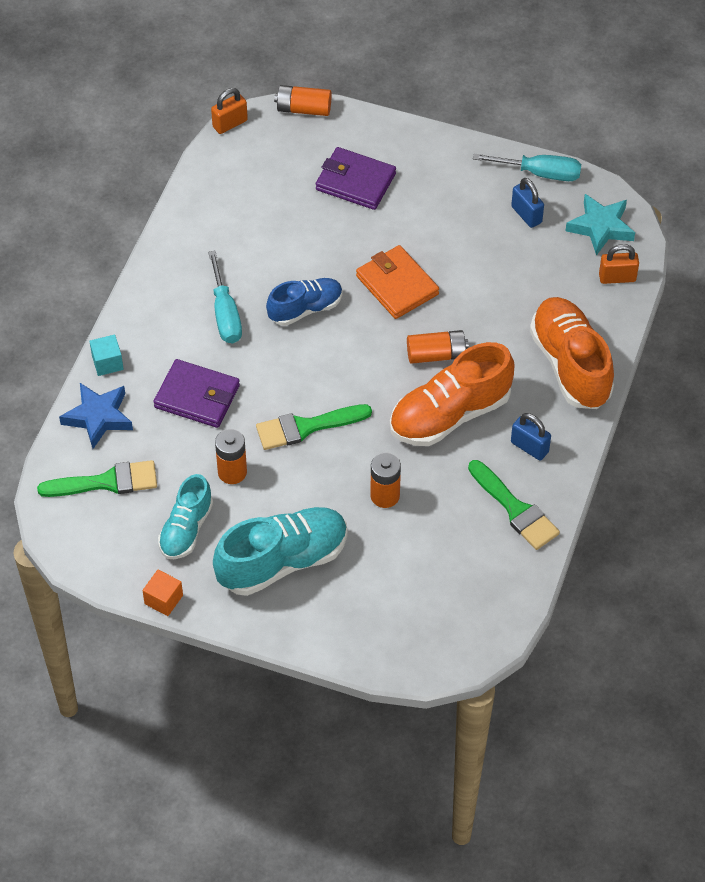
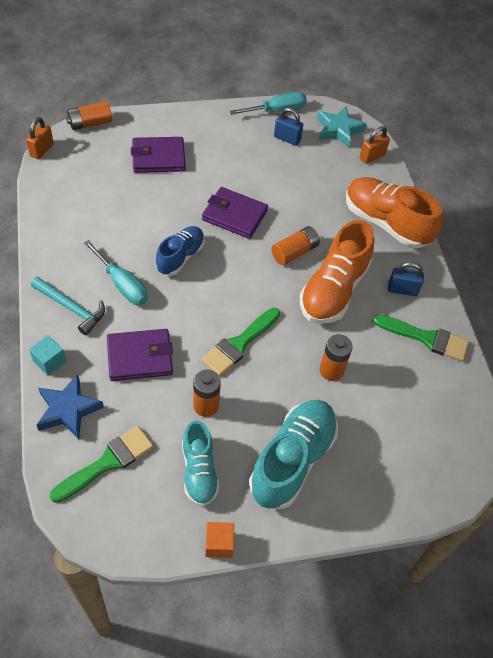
camera: 35 degrees left, 0 degrees up
(159, 318) = (71, 308): none -> turquoise hammer
(397, 285) = (234, 215): orange wallet -> purple wallet

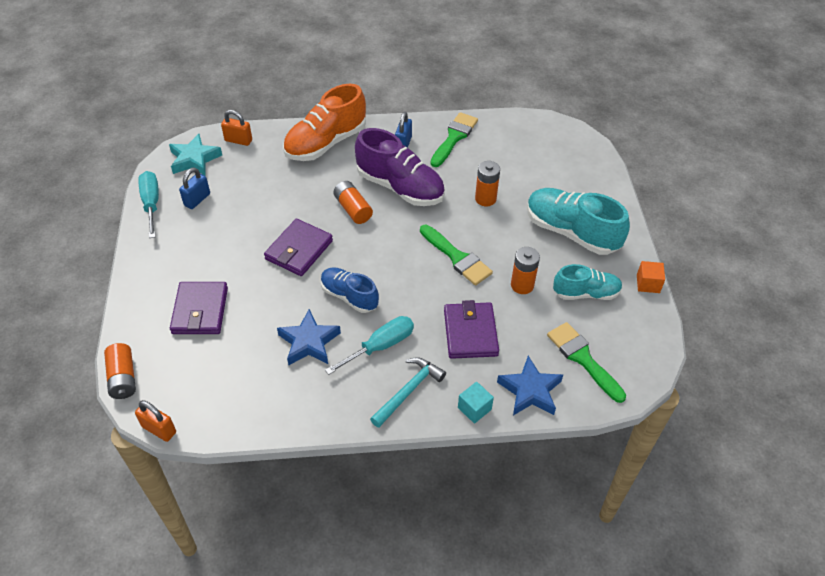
camera: 80 degrees left, 5 degrees down
(126, 232) = (309, 342): none -> blue star
(333, 290) = (400, 187): orange shoe -> purple shoe
(372, 157) = (238, 140): orange padlock -> orange padlock turned 45 degrees counterclockwise

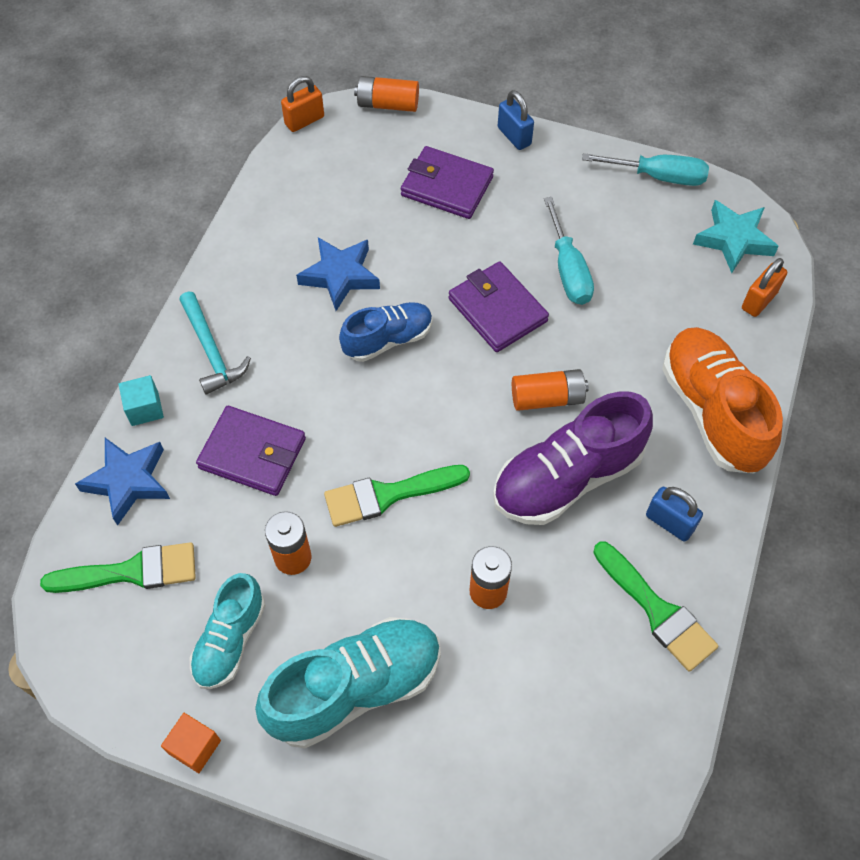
camera: 115 degrees right, 10 degrees up
(197, 199) = (646, 225): blue padlock -> blue padlock (514, 136)
(380, 346) = (291, 345): turquoise screwdriver -> turquoise screwdriver (568, 269)

